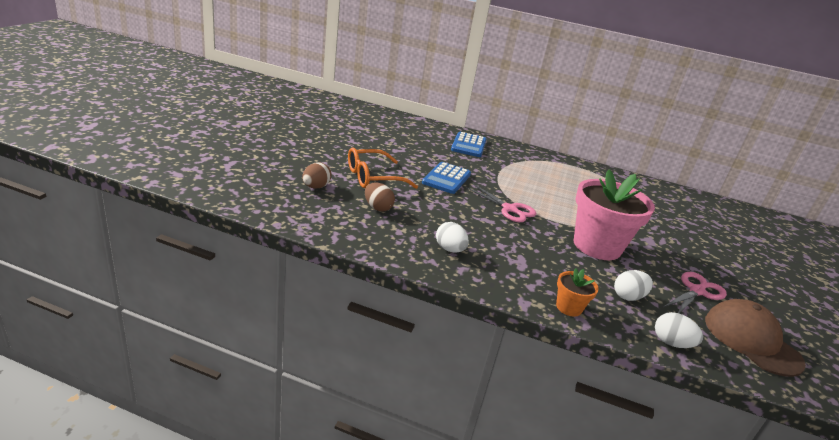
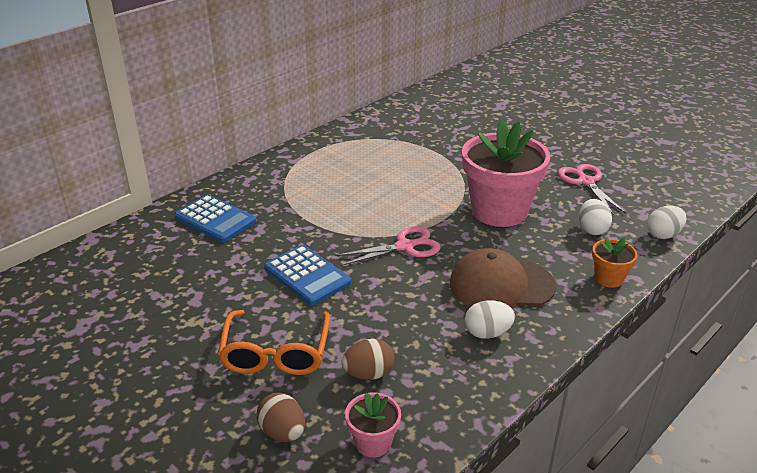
camera: 60 degrees left, 5 degrees up
(323, 215) = (373, 442): none -> pink flower pot
(751, 340) = (658, 187): brown cap -> brown cap (501, 285)

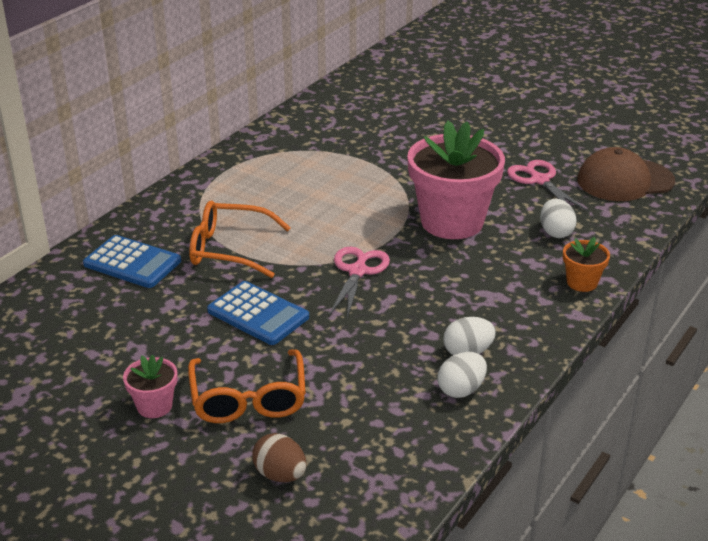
camera: 10 degrees left, 0 degrees up
(299, 216) = (229, 249): none -> orange glasses
(368, 374) = (353, 407): brown egg -> none
(373, 442) = (376, 472): pink flower pot -> pink flower pot (154, 406)
(405, 247) = (357, 271): pink scissors -> pink scissors turned 45 degrees counterclockwise
(501, 285) = (471, 301): brown cap -> brown cap (625, 180)
(663, 235) = (631, 230): white egg -> white egg (461, 390)

